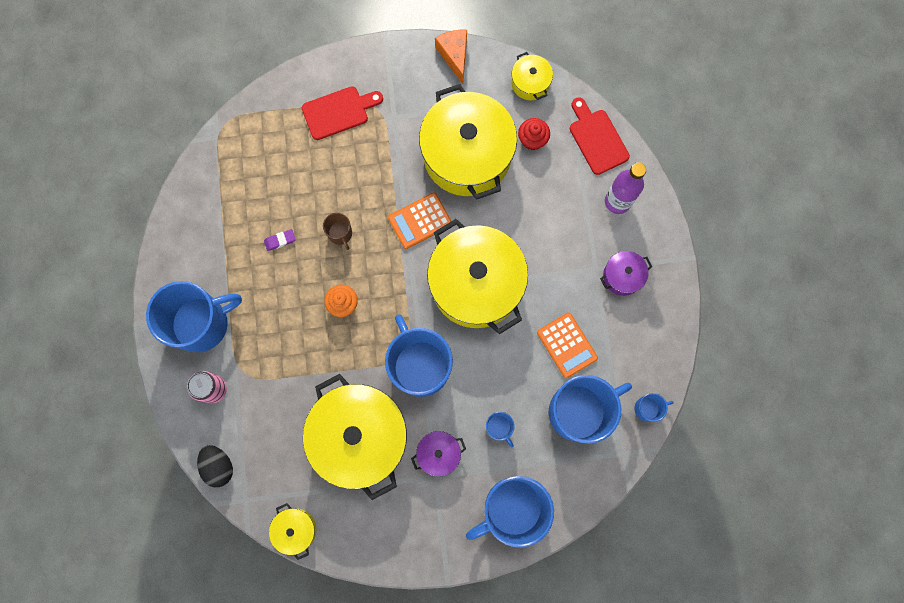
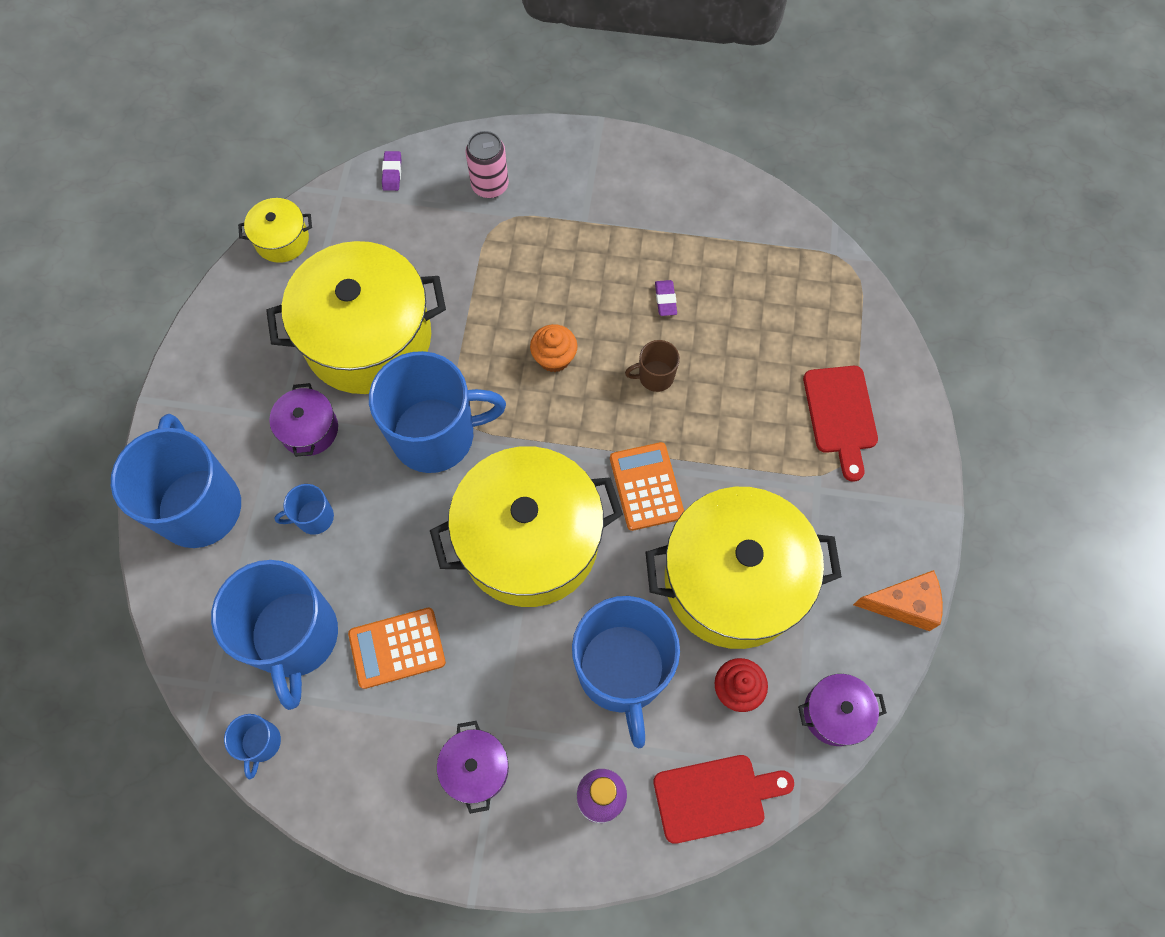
camera: 105 degrees right, 10 degrees down
(202, 323) = (578, 188): blue mug -> blue mug (622, 671)
(218, 466) = (392, 173): black egg -> purple eraser
(530, 83) = (835, 713): yellow pot -> purple pot

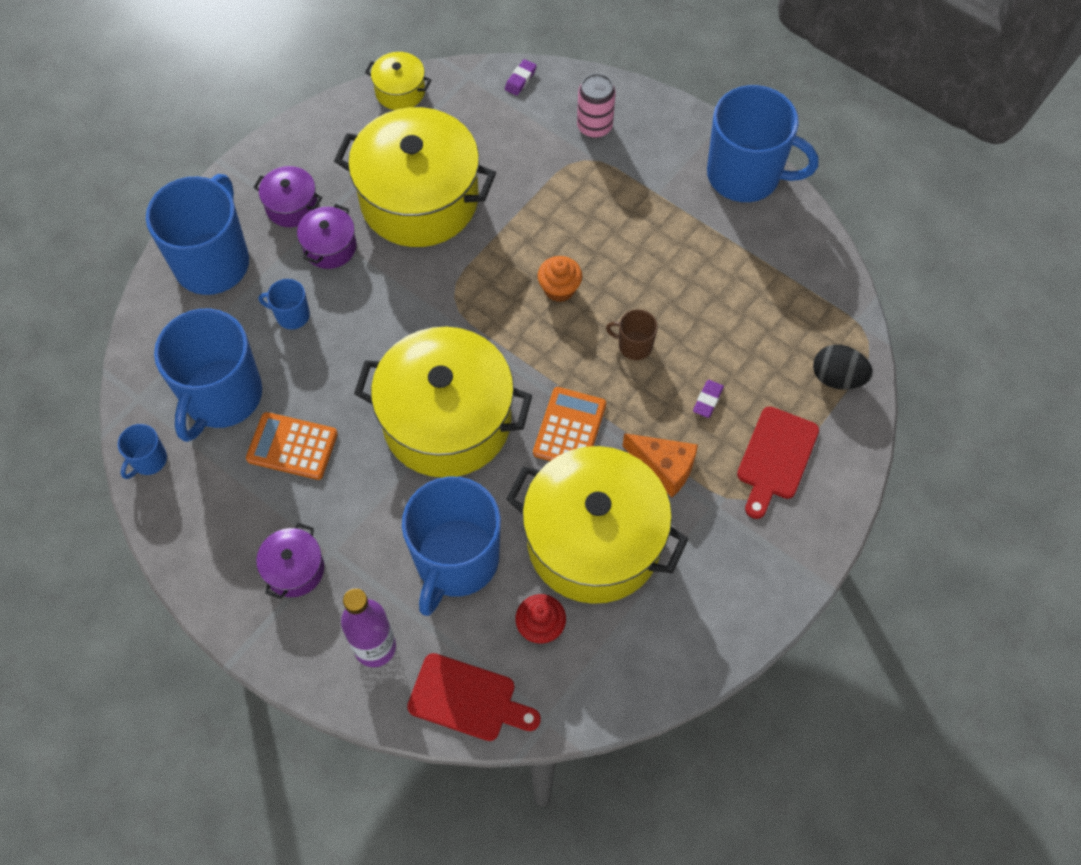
camera: 30 degrees right, 5 degrees down
(435, 435) = (424, 301): blue mug -> blue mug (745, 175)
(665, 300) = (683, 288): purple eraser -> purple eraser (707, 400)
(835, 713) = (610, 692): purple pot -> purple pot (292, 206)
(846, 313) = (837, 377): none -> black egg
(903, 604) = (728, 639): orange cheese -> orange cheese (664, 467)

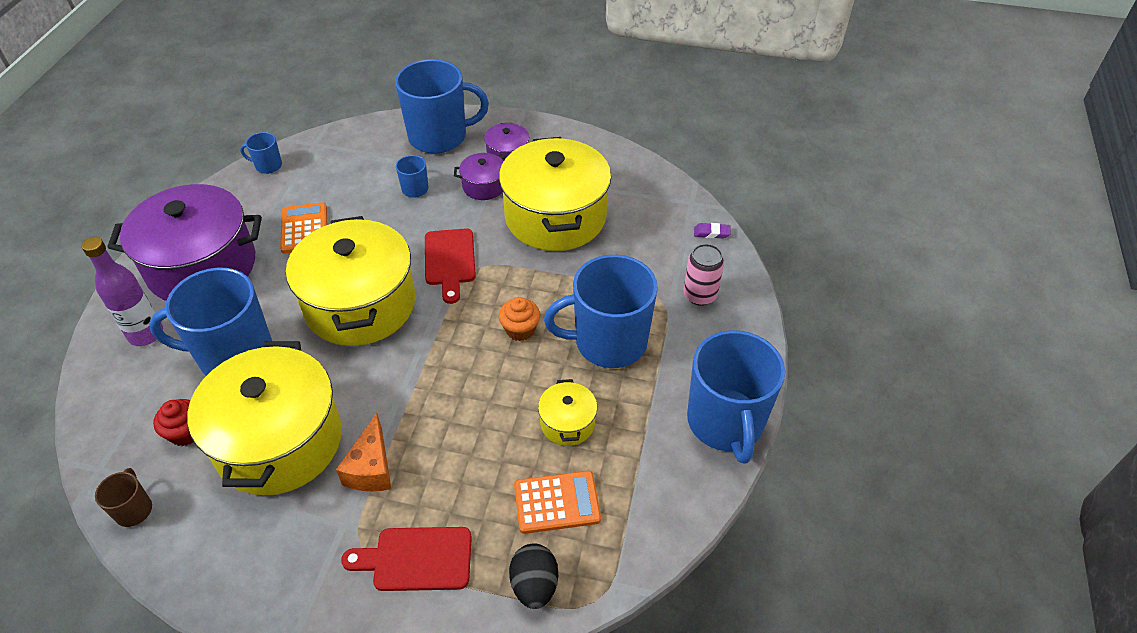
camera: 65 degrees right, 15 degrees down
(222, 396) = (332, 180): blue mug -> blue mug (609, 342)
(294, 569) = (202, 266): purple pot -> purple pot, size x2.26
(400, 91) = (648, 171): yellow pot -> yellow pot (567, 423)
(467, 699) = (110, 407): red cutting board -> red cutting board (450, 260)
(569, 429) = (384, 385): orange calculator -> orange calculator (557, 502)
(634, 345) = (489, 401): brown mug -> brown mug (134, 510)
(707, 400) = (457, 478): purple eraser -> none

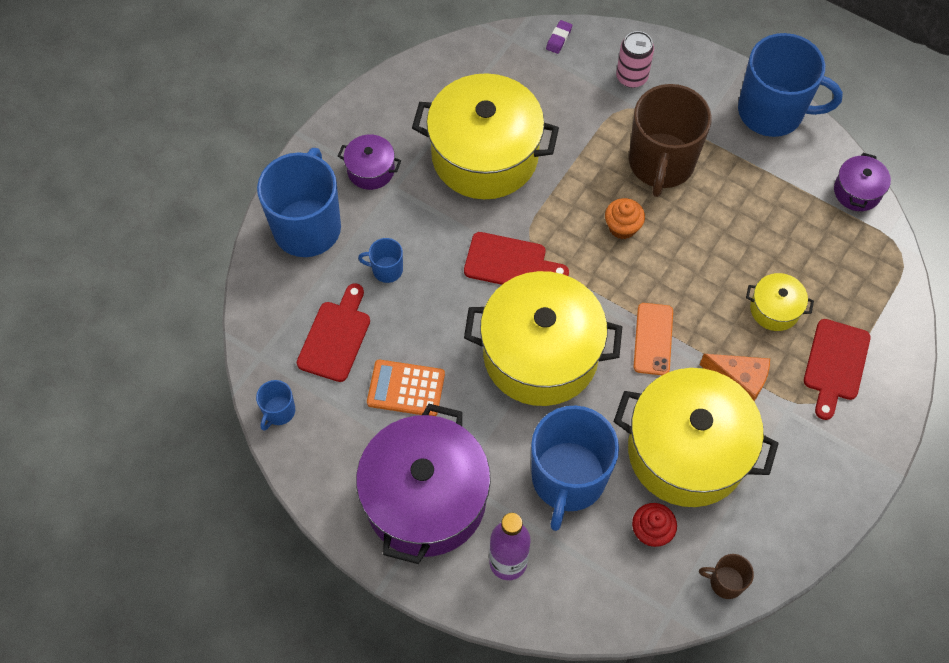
camera: 70 degrees left, 15 degrees up
(342, 177) = (335, 337): none -> red cutting board
(400, 384) = (653, 339): none -> orange phone
(484, 186) = (411, 205): purple pot -> purple pot (857, 191)
(534, 585) = (879, 288): black egg -> none
(557, 502) = (812, 252): orange calculator -> none
(567, 423) = (738, 221): yellow pot -> yellow pot (774, 309)
(609, 342) = (661, 163): blue mug -> brown mug

